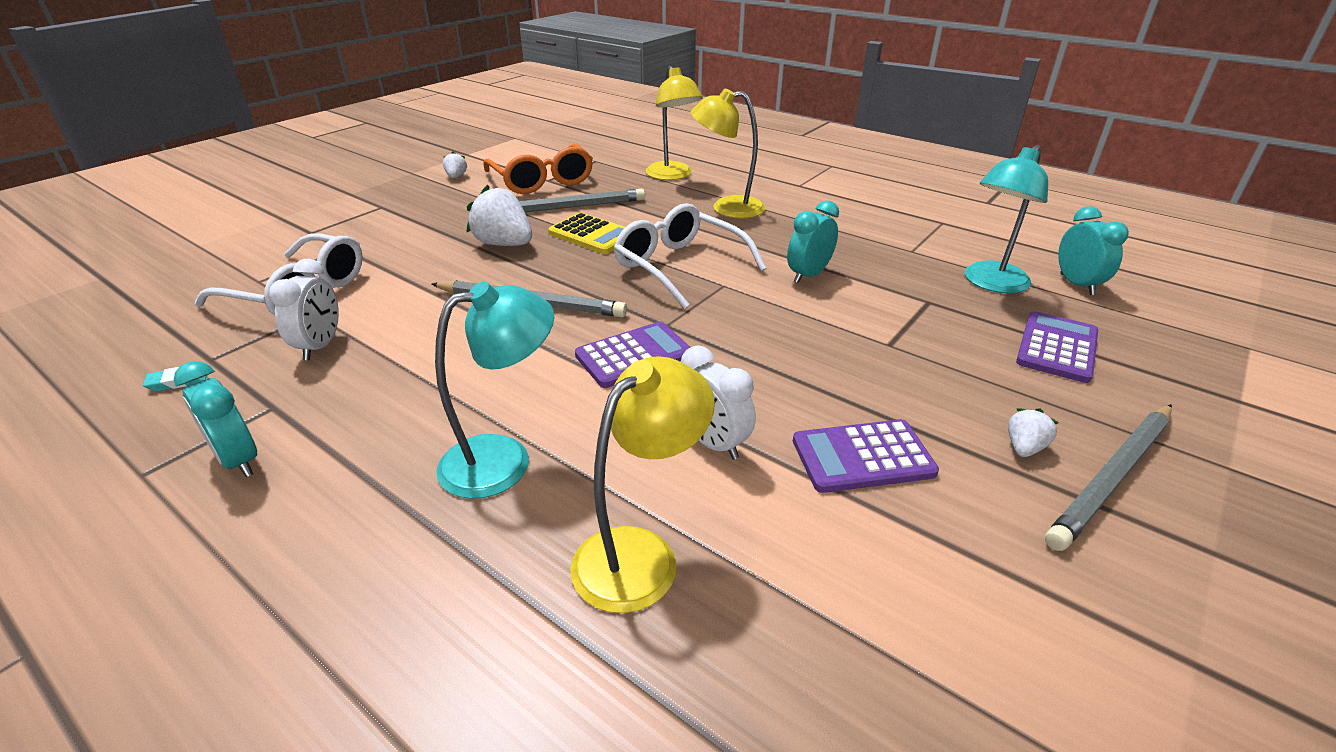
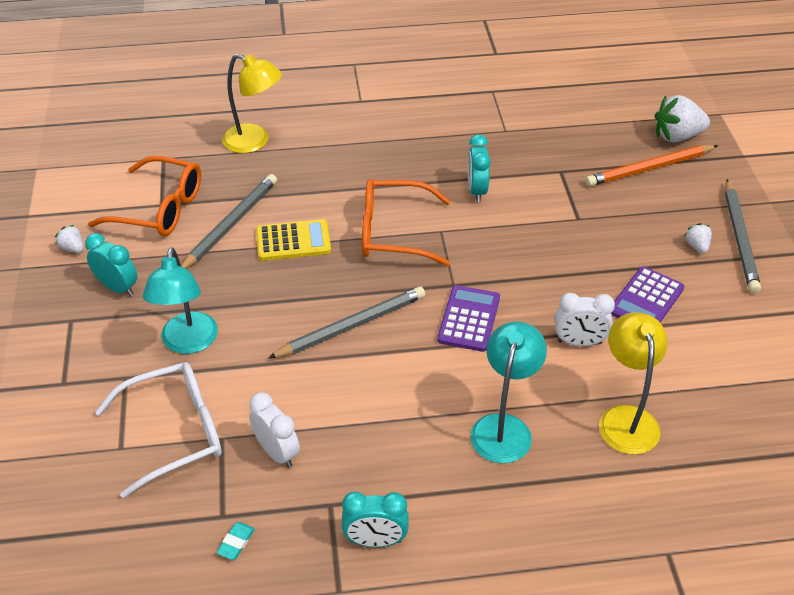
camera: 45 degrees left, 10 degrees up
(504, 244) = (245, 291): white strawberry -> white strawberry (677, 136)
(679, 266) = (393, 232): white glasses -> orange glasses
(727, 208) = (345, 156): yellow lamp -> none
(990, 283) = (574, 135): turquoise lamp -> turquoise lamp (188, 343)
(1057, 347) = (649, 168): purple calculator -> orange pencil
(1077, 284) = (613, 109): turquoise clock -> turquoise clock (118, 287)

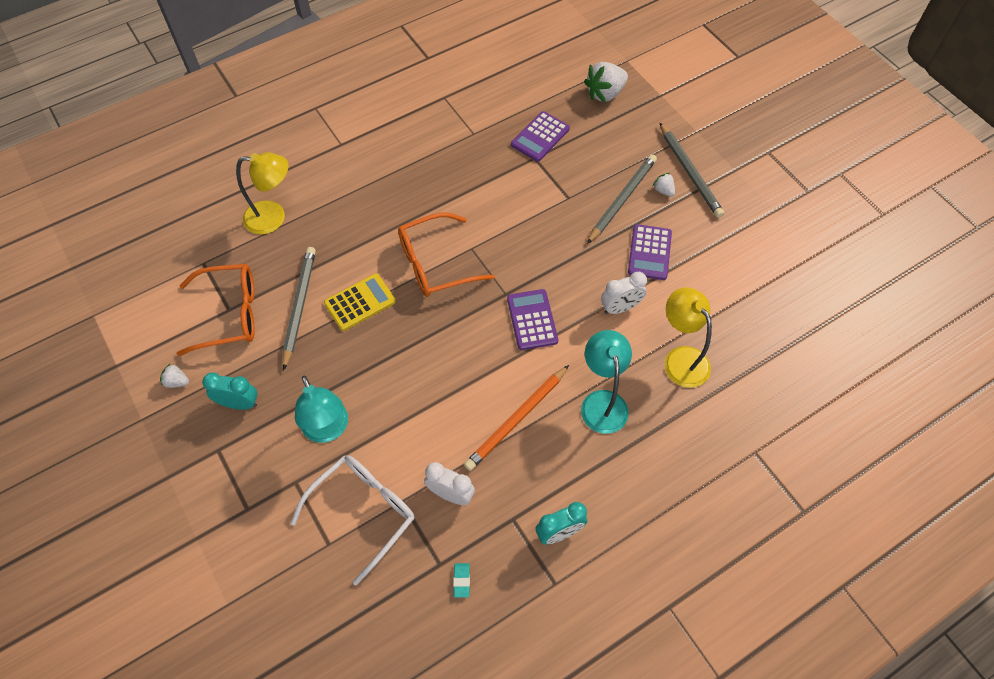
camera: 25 degrees left, 15 degrees up
(351, 326) = (448, 362): grey pencil -> grey pencil (622, 200)
(476, 190) = (479, 200): turquoise clock -> none
(578, 154) = (540, 137): none -> purple calculator
(649, 168) = (598, 131): orange pencil -> orange pencil (517, 419)

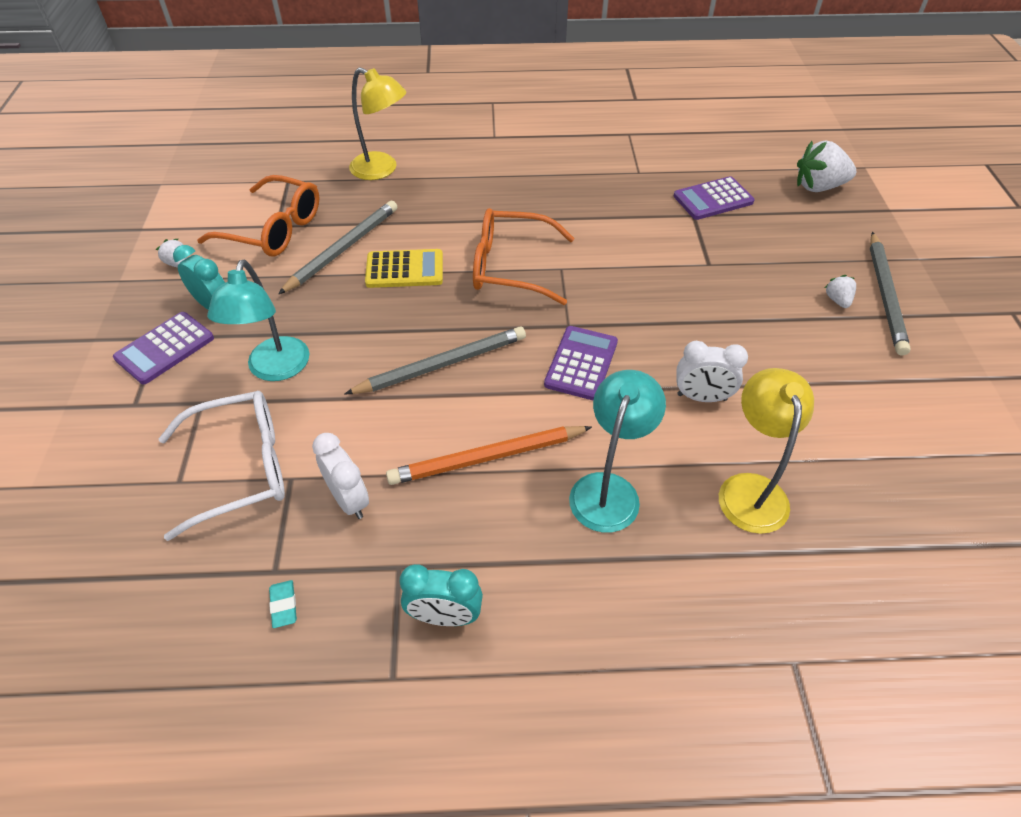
camera: 30 degrees right, 10 degrees down
(461, 580) = (284, 605): turquoise eraser -> turquoise eraser turned 45 degrees counterclockwise
(622, 200) = (776, 290): grey pencil -> grey pencil (441, 365)
(649, 252) = (779, 355): purple calculator -> purple calculator (165, 348)

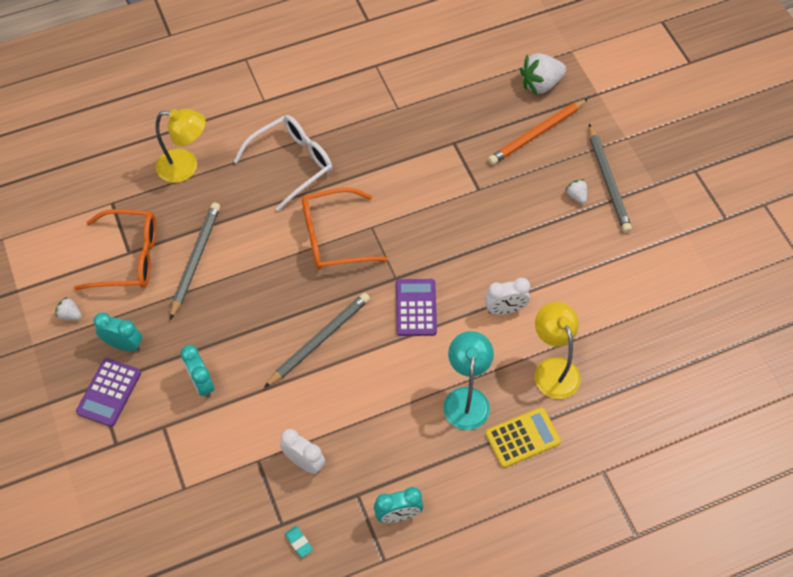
camera: 20 degrees left, 10 degrees up
(241, 468) = (221, 465): white glasses -> white glasses (292, 163)
(275, 369) = (202, 383): turquoise lamp -> turquoise clock
(404, 269) = (253, 265): yellow calculator -> yellow calculator (522, 438)
(487, 457) = (381, 402): orange pencil -> orange pencil (537, 133)
(713, 199) = (464, 121): purple calculator -> none

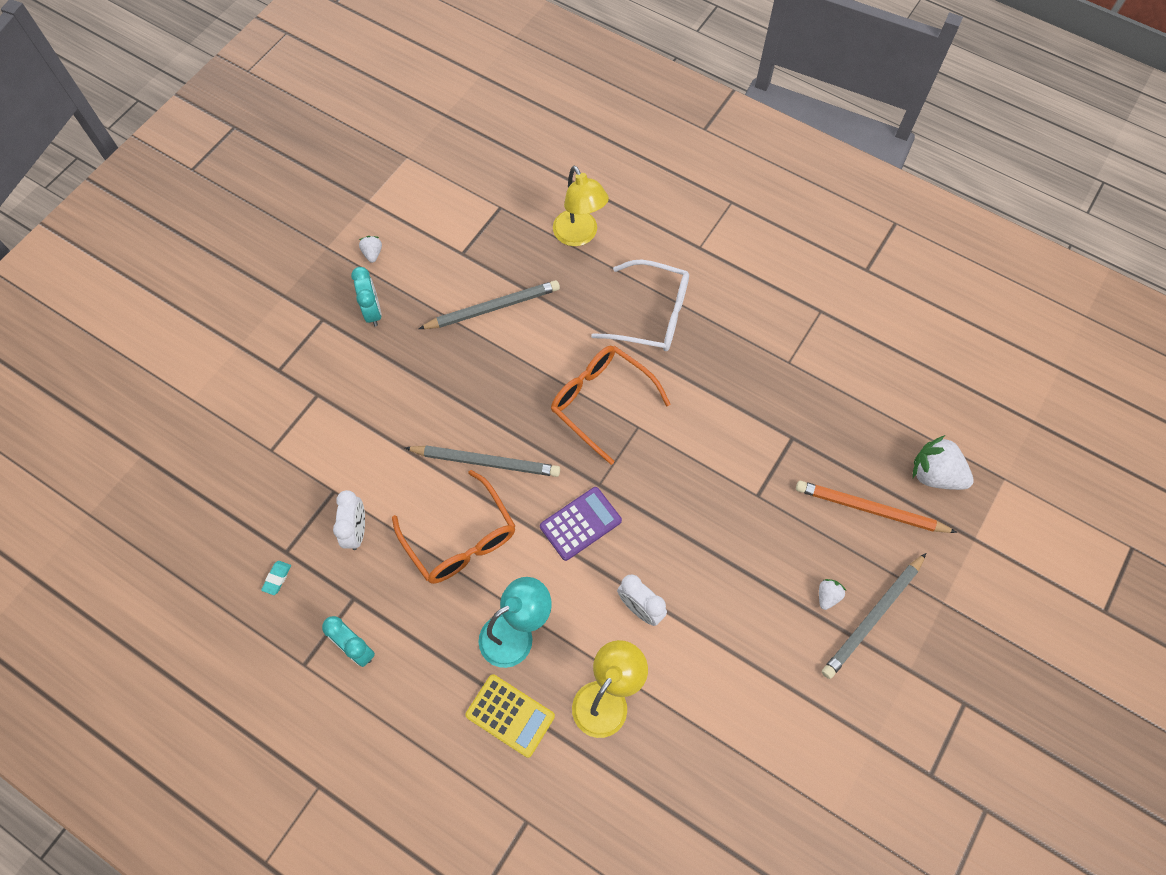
camera: 55 degrees right, 5 degrees up
(109, 392) = (321, 332): purple calculator -> none
(128, 257) = (457, 256): orange glasses -> orange glasses (460, 539)
(202, 383) = (377, 396): turquoise clock -> none

